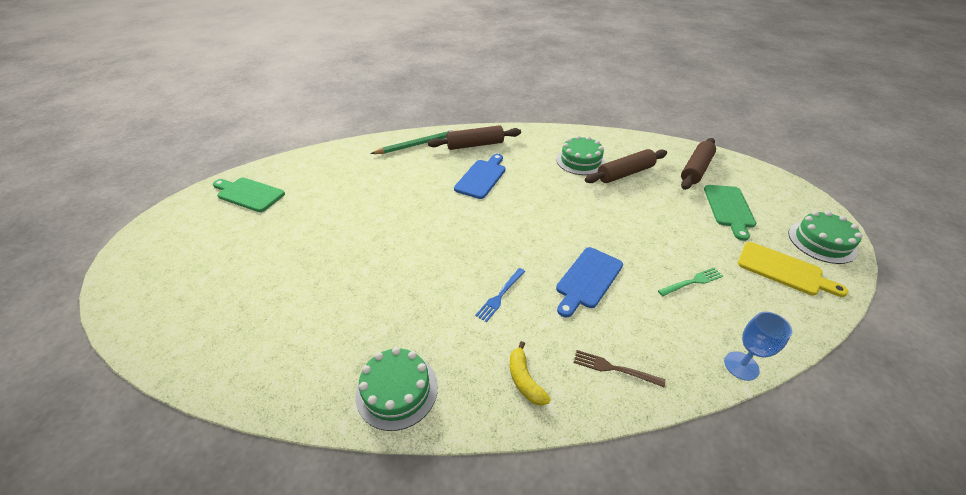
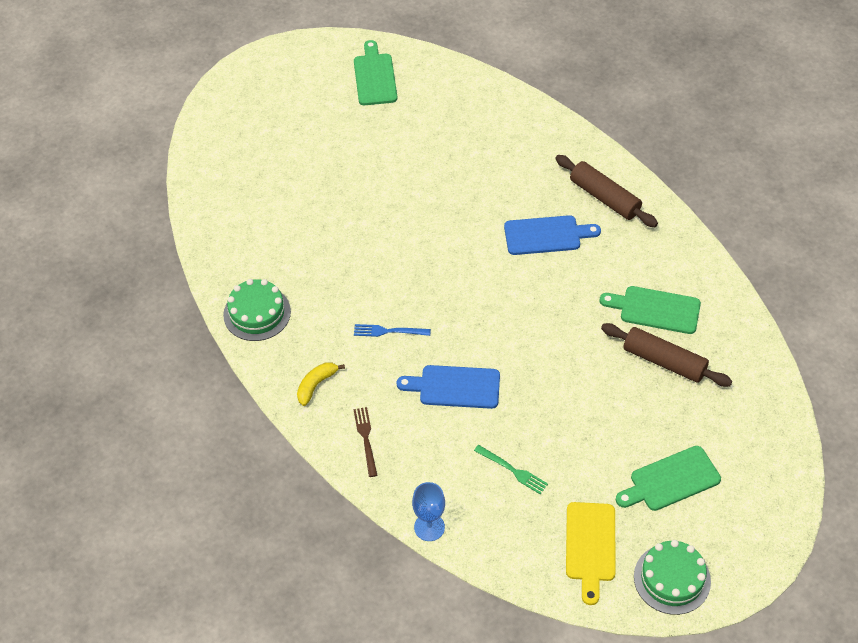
camera: 60 degrees right, 10 degrees up
(418, 144) = (560, 148): green pencil -> none
(580, 161) = (655, 310): green cake -> green cutting board
(696, 169) = (734, 430): brown rolling pin -> none

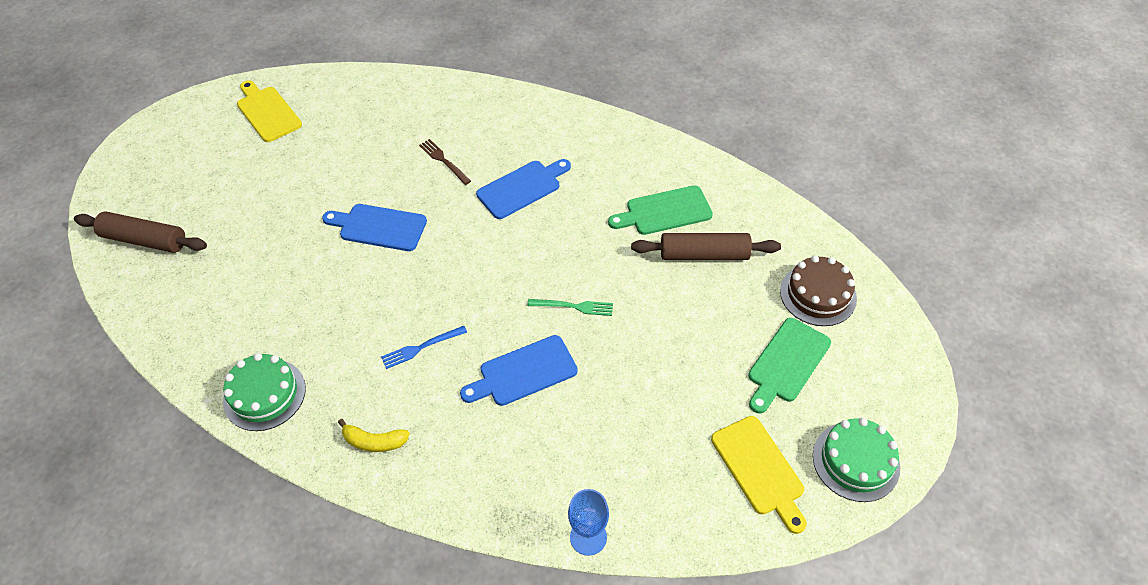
camera: 30 degrees left, 0 degrees up
(316, 385) = (374, 441): yellow banana -> yellow banana turned 90 degrees counterclockwise
(366, 439) = (462, 474): brown fork -> brown fork (443, 160)
(374, 77) = (267, 112): green cutting board -> yellow cutting board
(410, 218) = (379, 227): none -> blue cutting board
(513, 470) = (634, 430): green fork -> green fork (574, 307)
(604, 198) = (554, 134): brown rolling pin -> brown rolling pin (144, 240)
(739, 439) = (818, 294): none -> brown cake

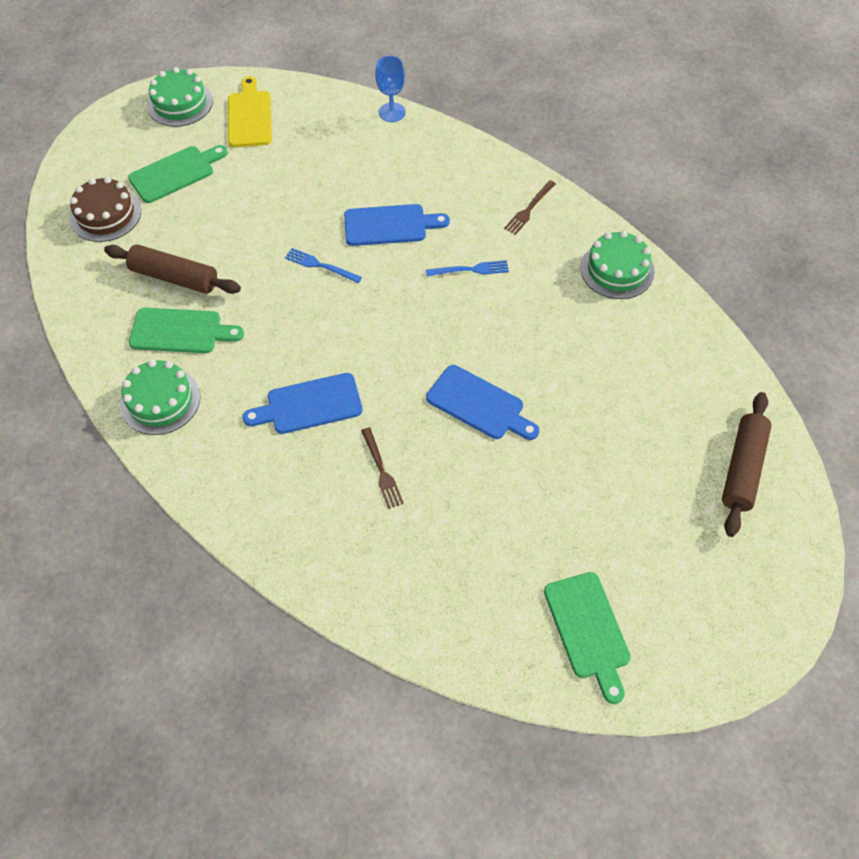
camera: 160 degrees left, 5 degrees up
(144, 240) = (743, 469): brown rolling pin -> brown rolling pin turned 75 degrees clockwise
(267, 112) = (588, 630): yellow cutting board -> green cutting board
(374, 441) = (529, 209): yellow banana -> brown fork
(574, 307) = (320, 265): green fork -> blue fork
(643, 158) = (160, 400): none -> green cake

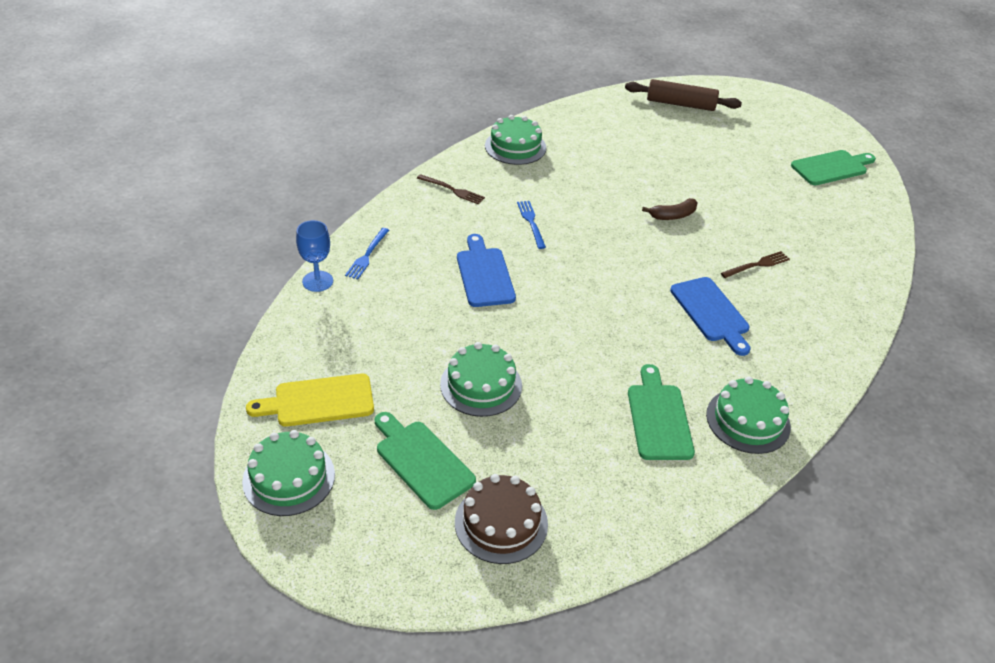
camera: 100 degrees left, 15 degrees down
(174, 277) = (587, 435): brown rolling pin -> none
(246, 213) = (481, 385): none -> green cake
(320, 265) = (546, 319): blue fork -> blue fork (367, 255)
(479, 404) = (673, 215): blue cutting board -> brown banana

